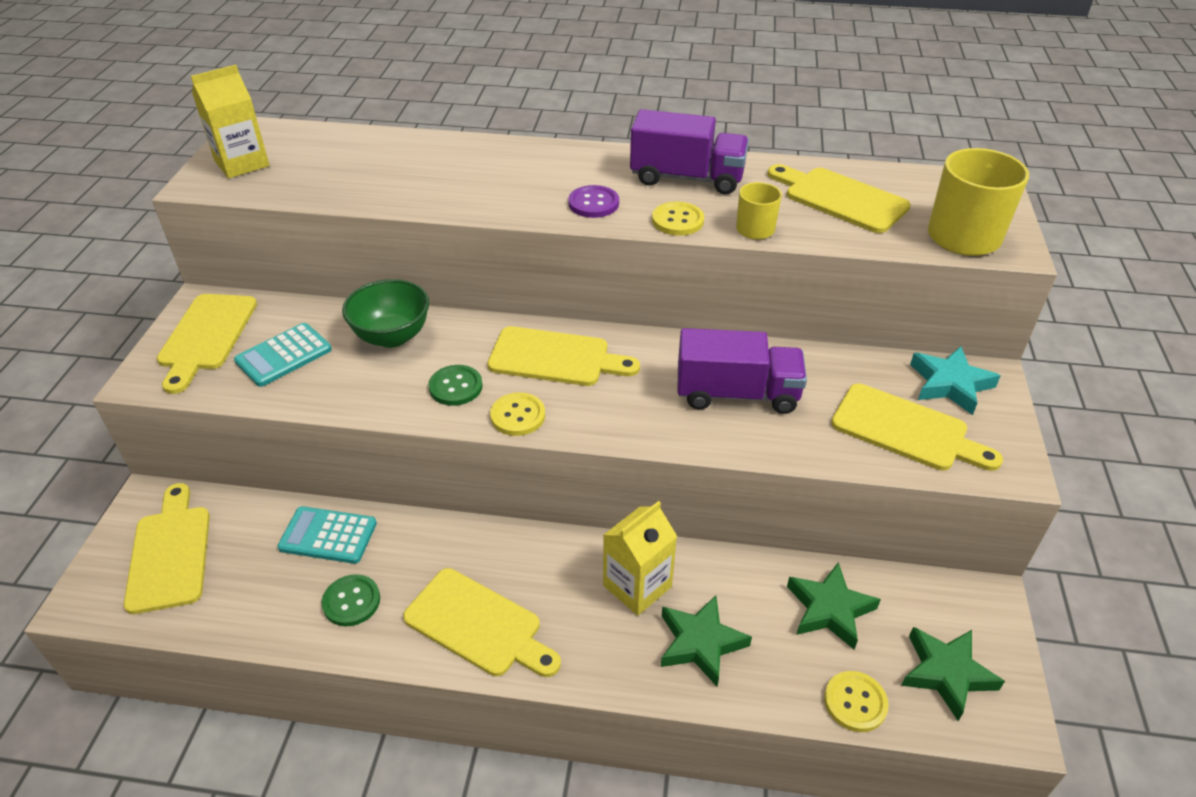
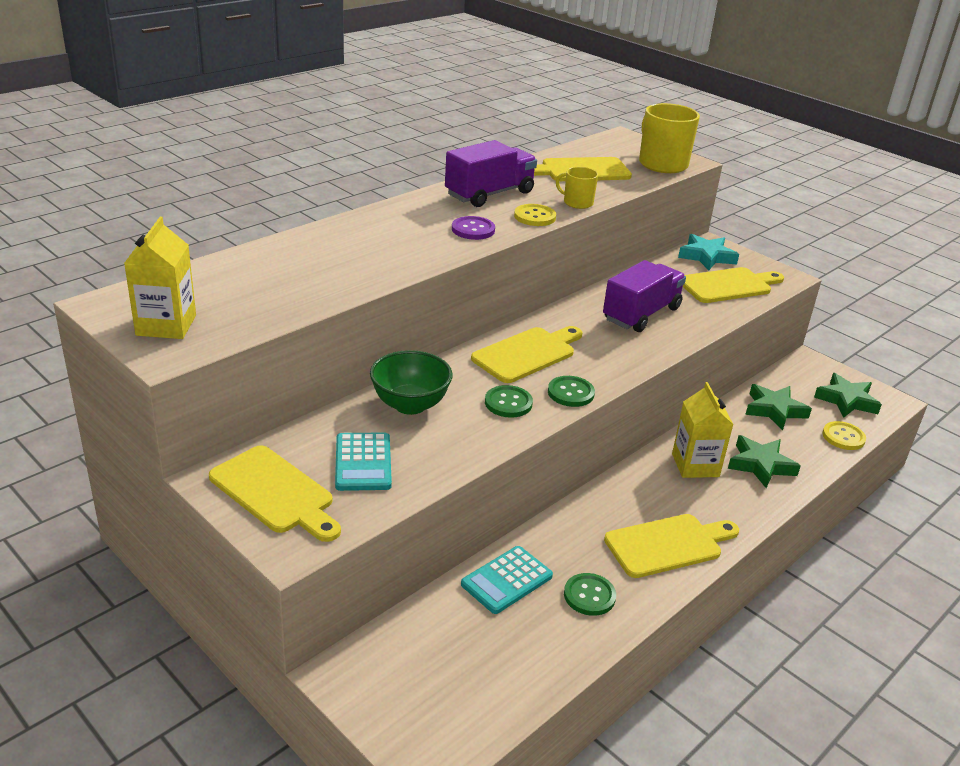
camera: 55 degrees left, 10 degrees down
(170, 553) = (428, 682): yellow cutting board -> none
(518, 416) = (570, 393): yellow button -> green button

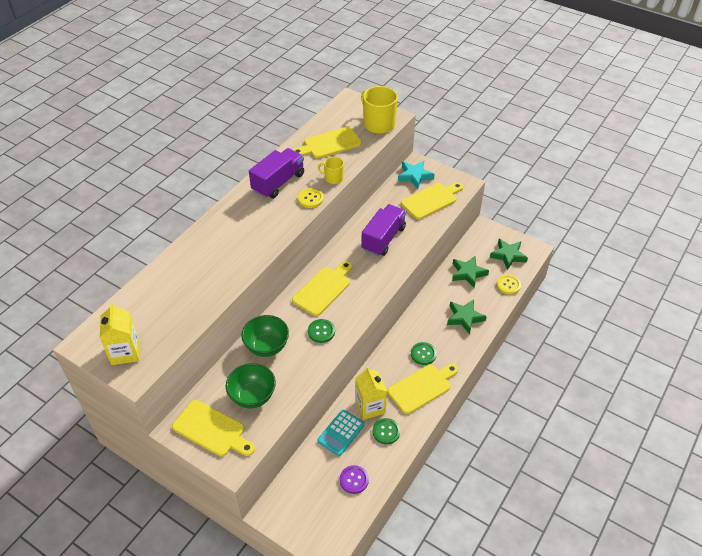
camera: 10 degrees left, 15 degrees up
(363, 462) = (252, 396): turquoise calculator -> green bowl
(473, 230) = (276, 221): purple button -> purple button (354, 480)
(570, 393) = (354, 315): green button -> green button (423, 354)
(695, 465) = (428, 327): yellow carton -> yellow carton (370, 407)

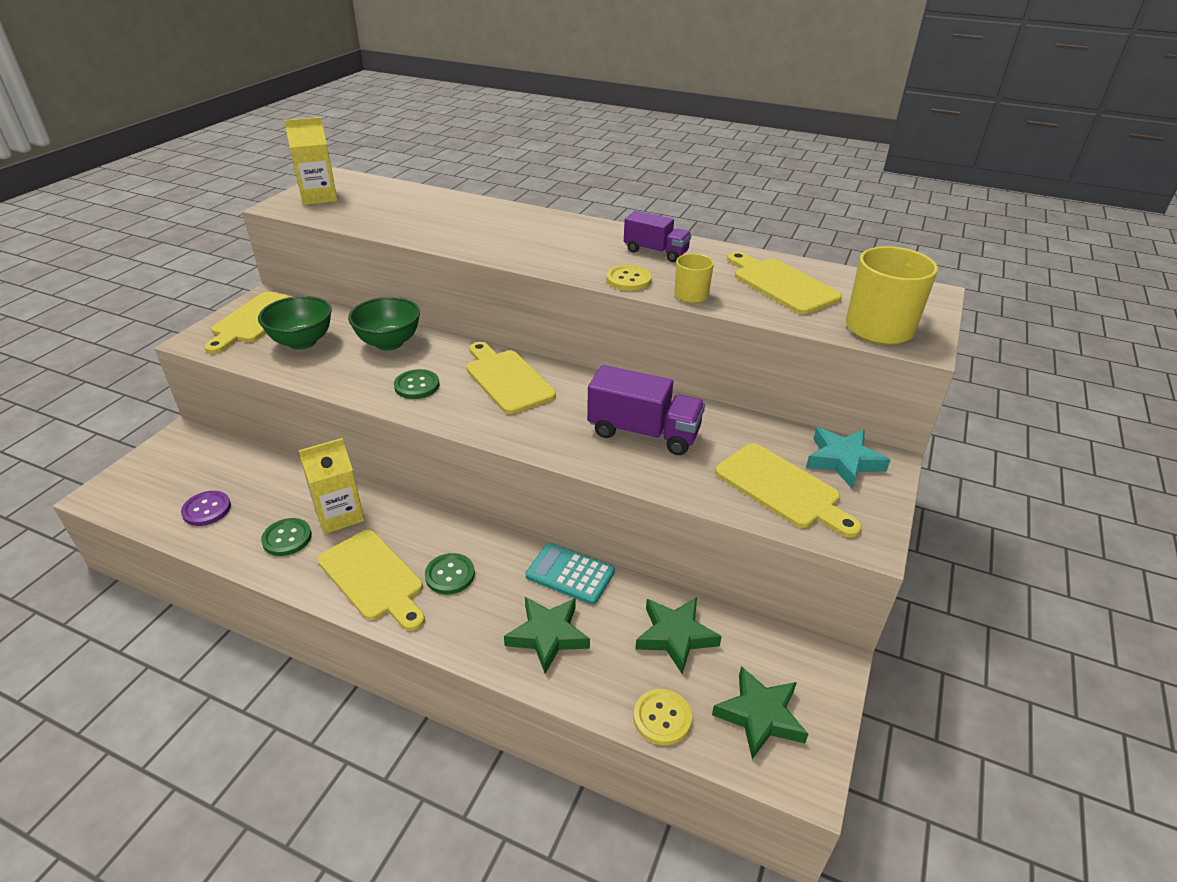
camera: 80 degrees right, 10 degrees down
(278, 182) = (656, 252): purple truck -> purple truck, size x0.66
(323, 289) = (507, 379): yellow cutting board -> yellow cutting board turned 150 degrees counterclockwise
(341, 433) = (295, 487): turquoise calculator -> turquoise calculator (570, 574)

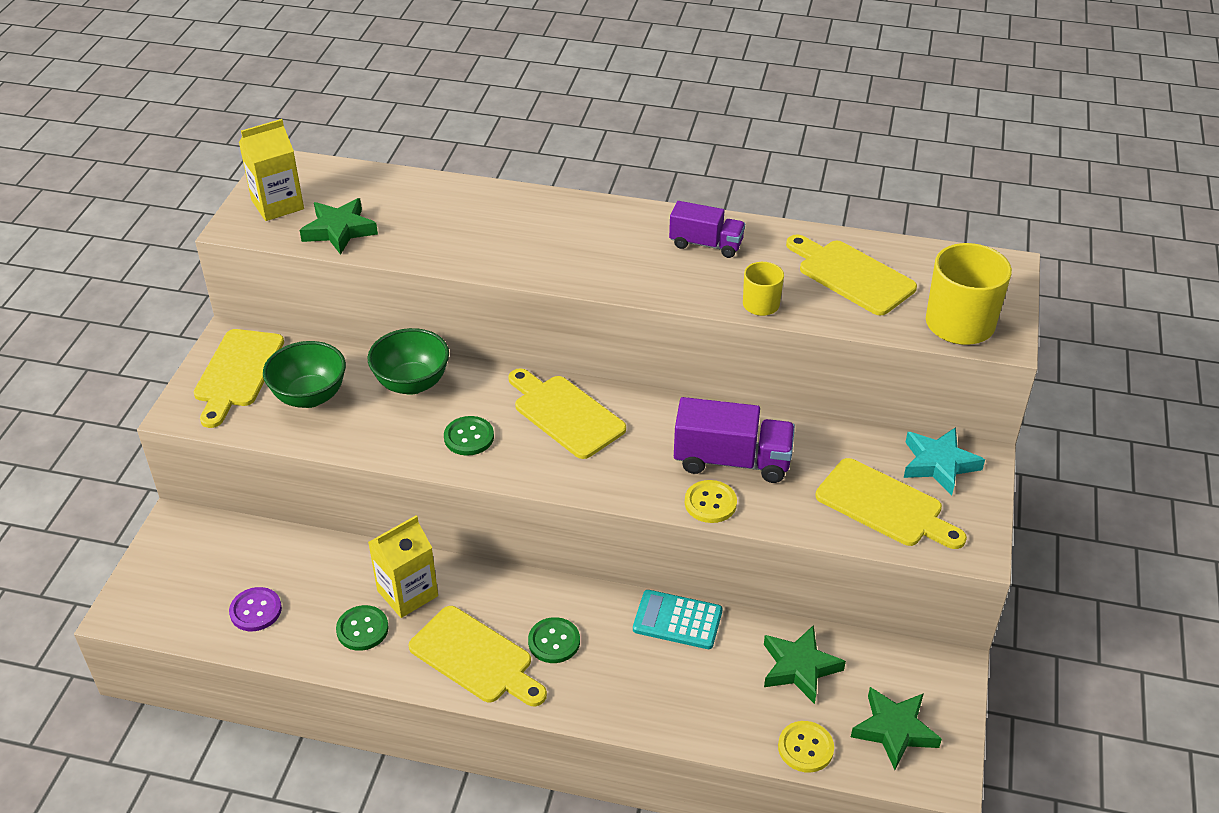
camera: 10 degrees left, 5 degrees up
(547, 635) = (675, 688): green star -> green star (339, 230)
(628, 280) = (688, 291): yellow button -> yellow button (710, 503)

